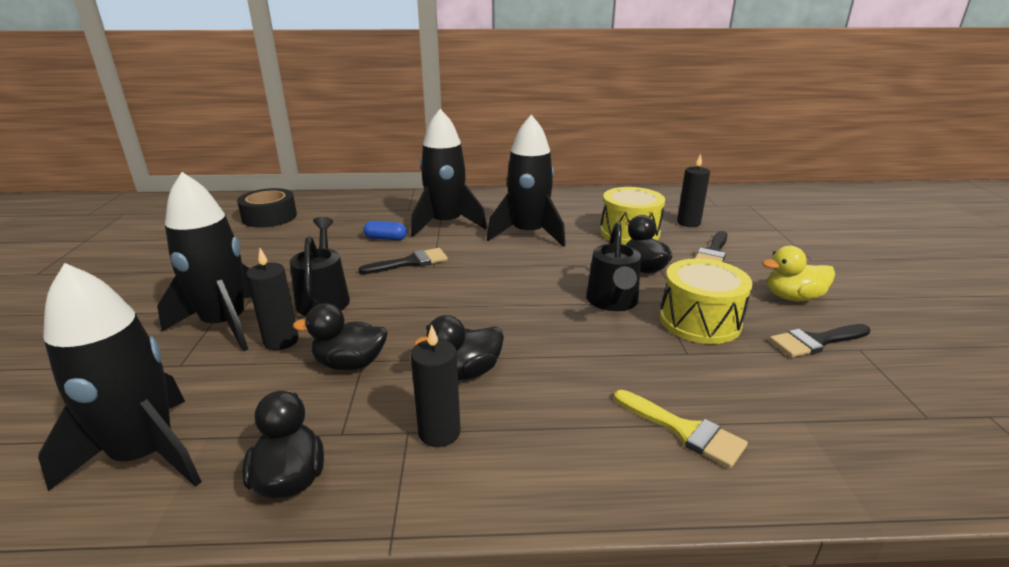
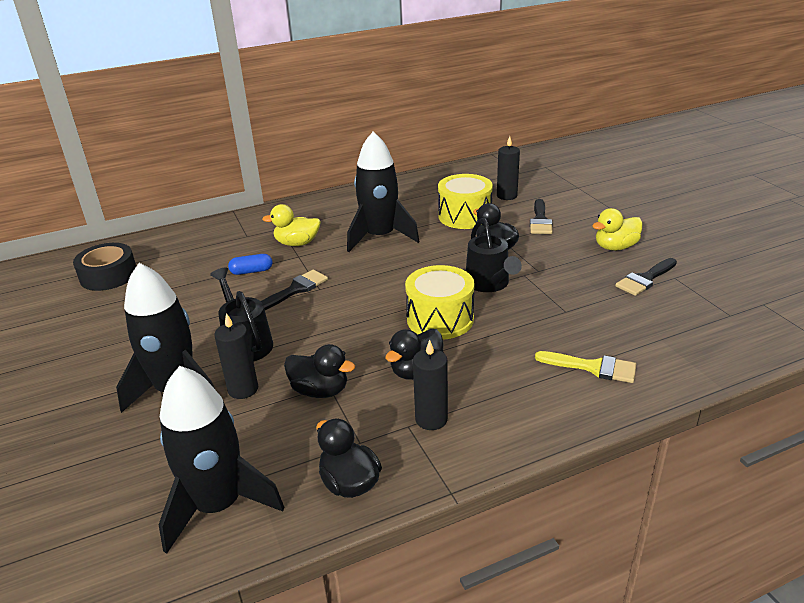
camera: 20 degrees left, 5 degrees up
(350, 363) = (320, 390): black duck -> black duck turned 135 degrees counterclockwise
(446, 224) = (297, 243): black rocket -> yellow duck
(699, 321) = (561, 283): yellow drum -> yellow drum (440, 319)

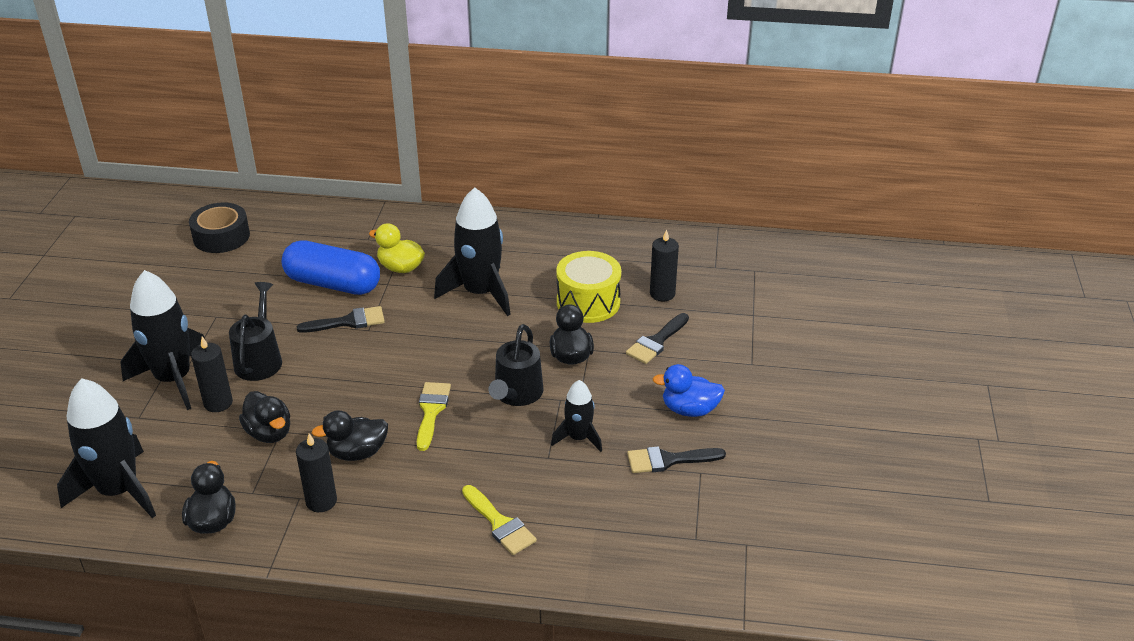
camera: 30 degrees right, 5 degrees up
(251, 271) = (333, 284): blue capsule -> blue capsule, size x2.27
(440, 319) = (431, 411): yellow drum -> yellow brush
(569, 291) = (578, 438): none -> black rocket
(615, 247) = (689, 409): yellow duck -> blue duck

